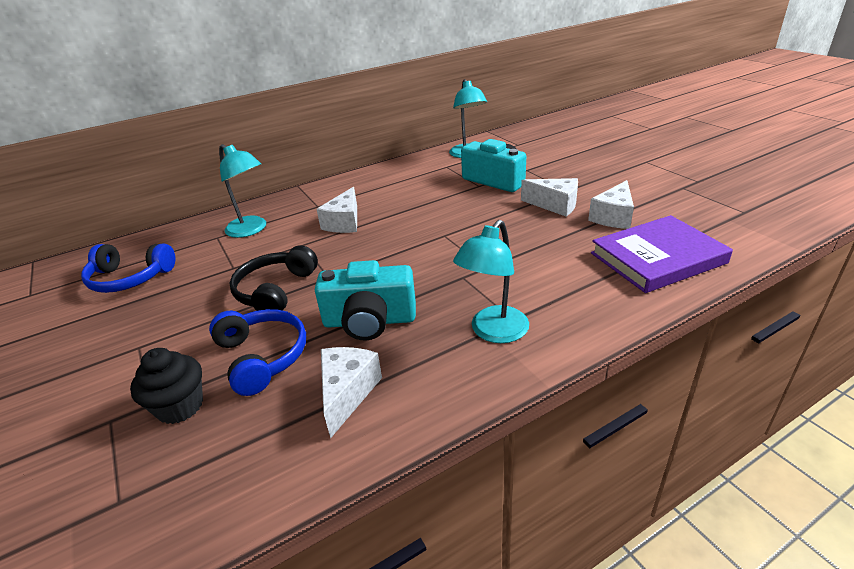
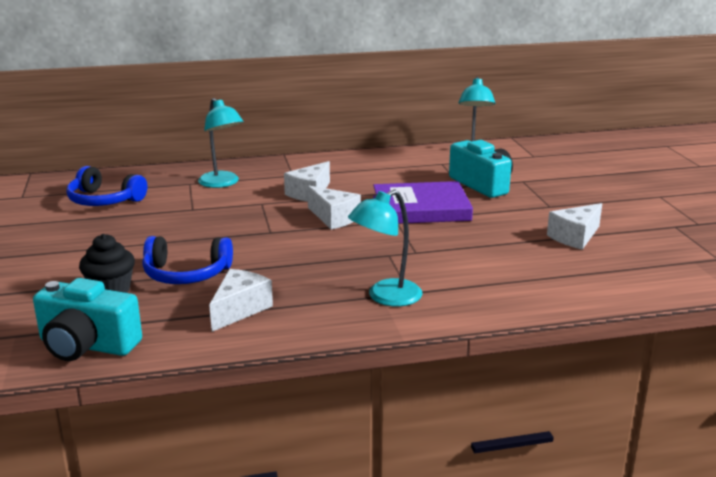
camera: 15 degrees right, 10 degrees down
(262, 357) = (186, 274): blue headphones -> blue headphones turned 105 degrees clockwise
(275, 291) = (219, 232): black headphones -> none
(369, 321) = (286, 269): turquoise camera -> turquoise camera (87, 345)
(555, 205) = (524, 216): white cheese -> white cheese (334, 218)
(657, 258) = (586, 277): purple book -> purple book (421, 208)

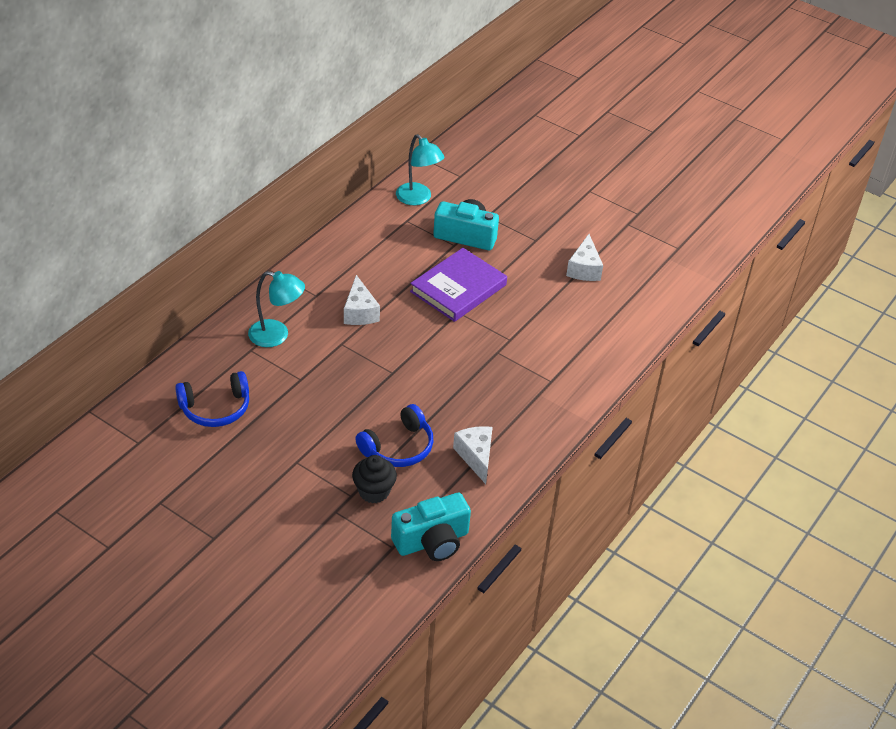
camera: 45 degrees left, 20 degrees up
(334, 218) = (415, 332): white cheese -> none
(385, 297) = (543, 394): turquoise lamp -> none

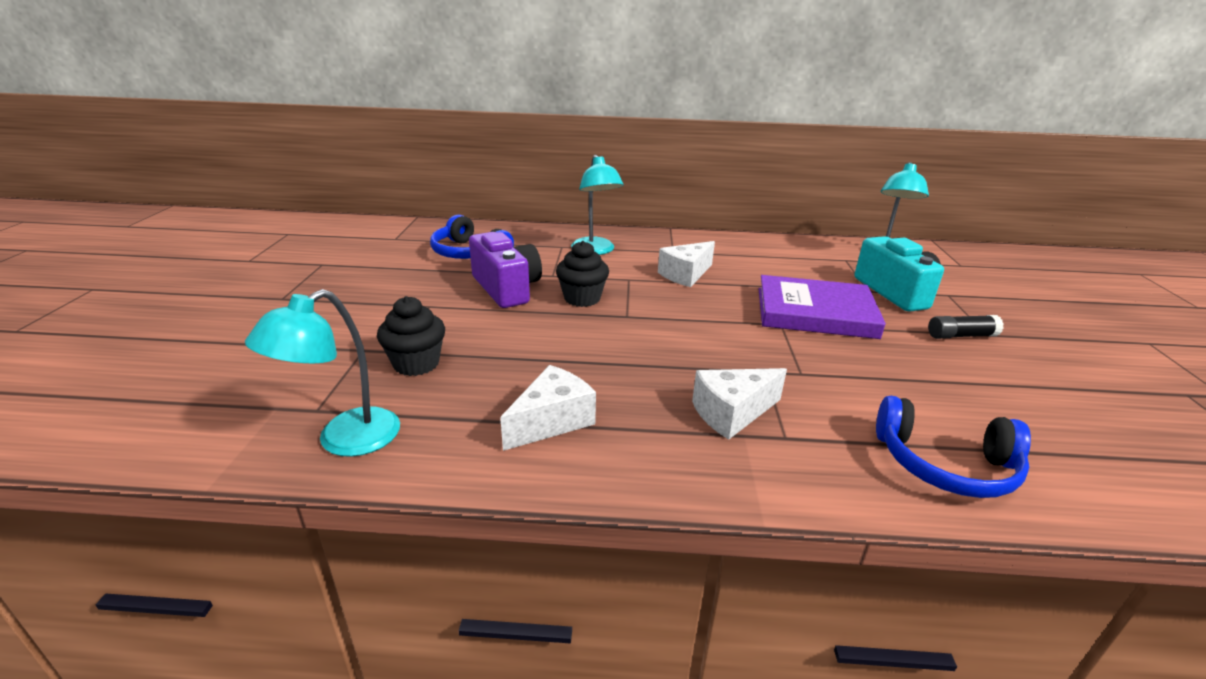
camera: 60 degrees right, 15 degrees down
(302, 412) = (506, 288): none -> purple camera
(351, 381) = (582, 298): none -> black cupcake
(398, 447) = (510, 356): blue headphones -> blue headphones (945, 465)
(432, 541) = (345, 440): turquoise camera -> turquoise lamp
(528, 251) = (961, 336): none -> black glue stick
(584, 269) = (1031, 387): white cheese -> white cheese (732, 413)

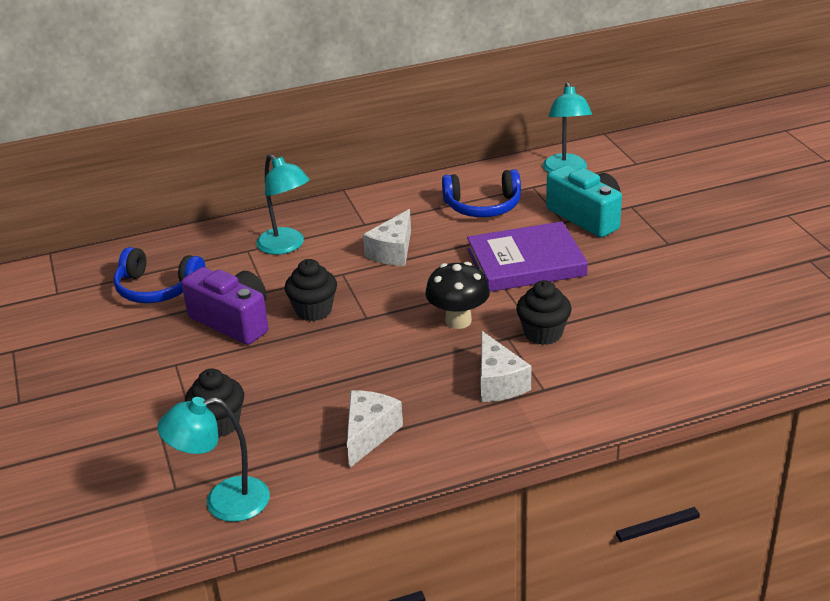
camera: 20 degrees left, 5 degrees up
(345, 440) = (223, 502): turquoise lamp -> turquoise lamp turned 60 degrees clockwise
(717, 342) = (458, 321): none -> black mushroom
(732, 413) = (498, 383): white cheese -> white cheese turned 60 degrees counterclockwise
(808, 379) = (543, 333): none -> black cupcake
(945, 465) = (654, 374): blue headphones -> blue headphones (483, 206)
(961, 336) = (648, 252): black glue stick -> none

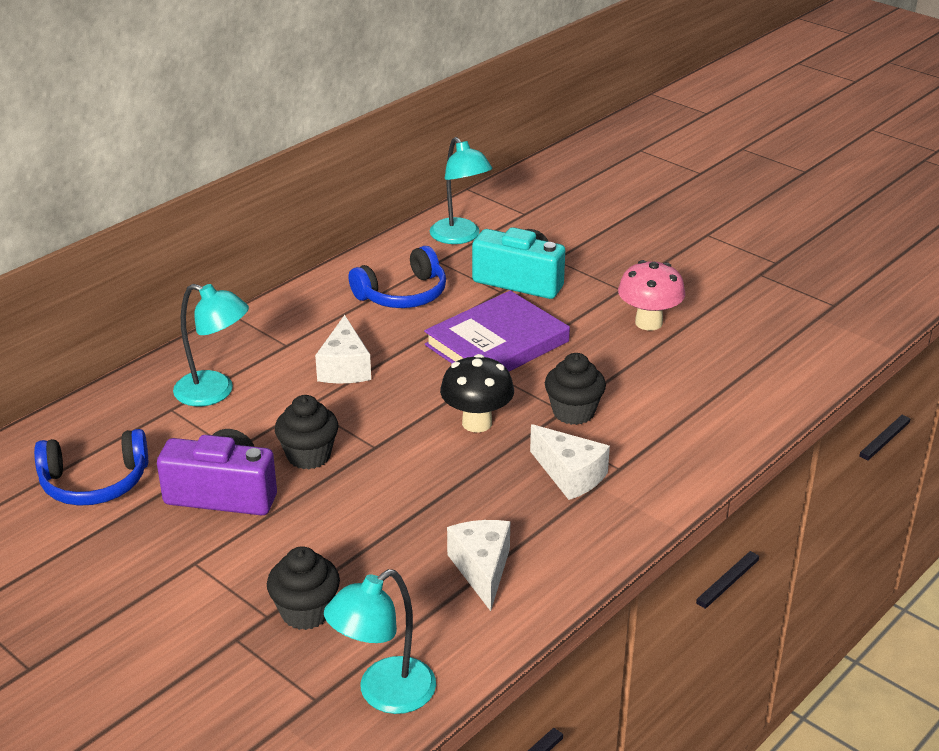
camera: 30 degrees left, 0 degrees up
(669, 277) = (648, 322): none -> pink mushroom

